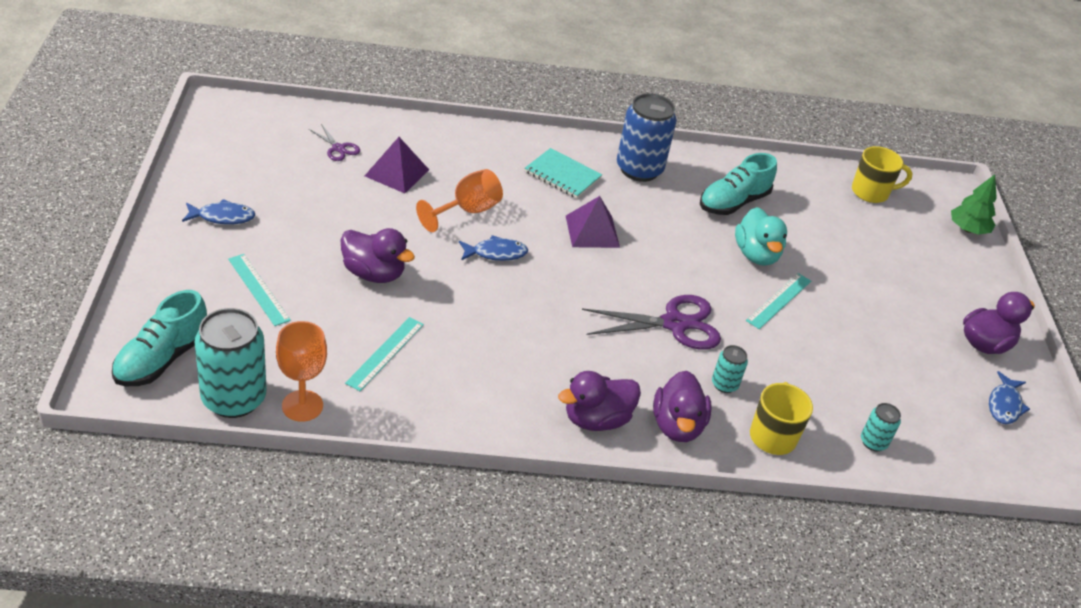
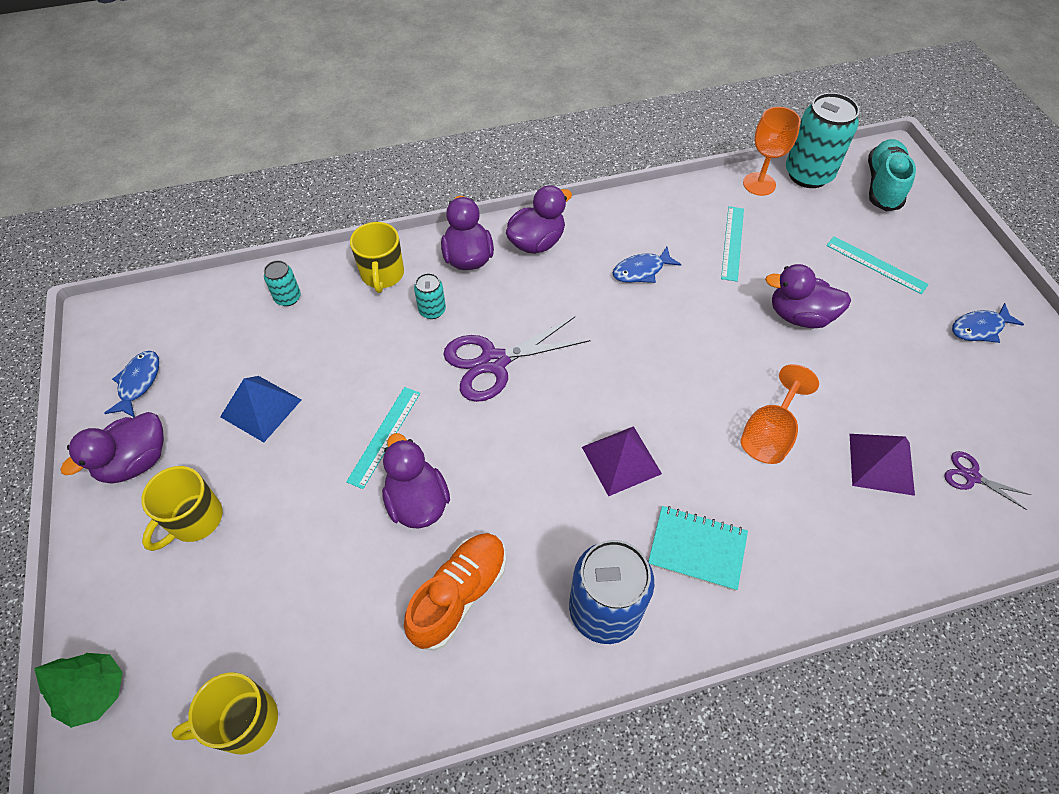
camera: 170 degrees right, 15 degrees up
(496, 253) = (706, 385): blue fish -> blue fish (641, 271)
(733, 202) = (459, 594): turquoise shoe -> orange shoe
(756, 255) = (417, 501): turquoise duck -> purple duck
(886, 351) = (261, 408): none -> blue pyramid
(926, 294) = (194, 519): none -> yellow mug

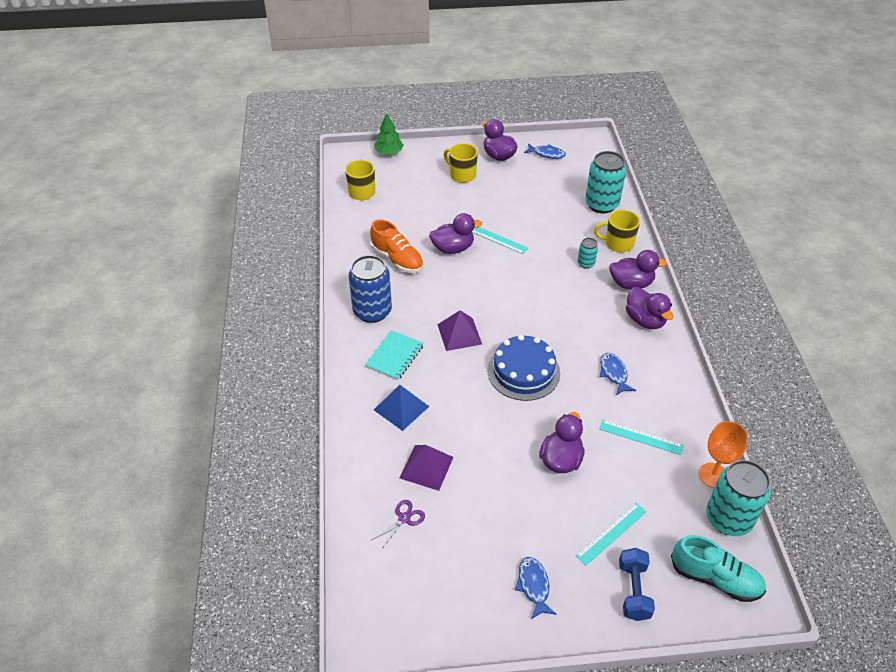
camera: 100 degrees right, 10 degrees down
(261, 408) = (523, 195): blue pyramid -> blue pyramid (401, 408)
(288, 298) = (601, 204): turquoise can -> turquoise can, size x2.08
(494, 362) = (541, 287): purple scissors -> none
(670, 368) = (523, 371): none -> blue cake
(769, 434) = (462, 411): orange goblet -> none
(933, 245) = (633, 591): none -> blue dumbbell

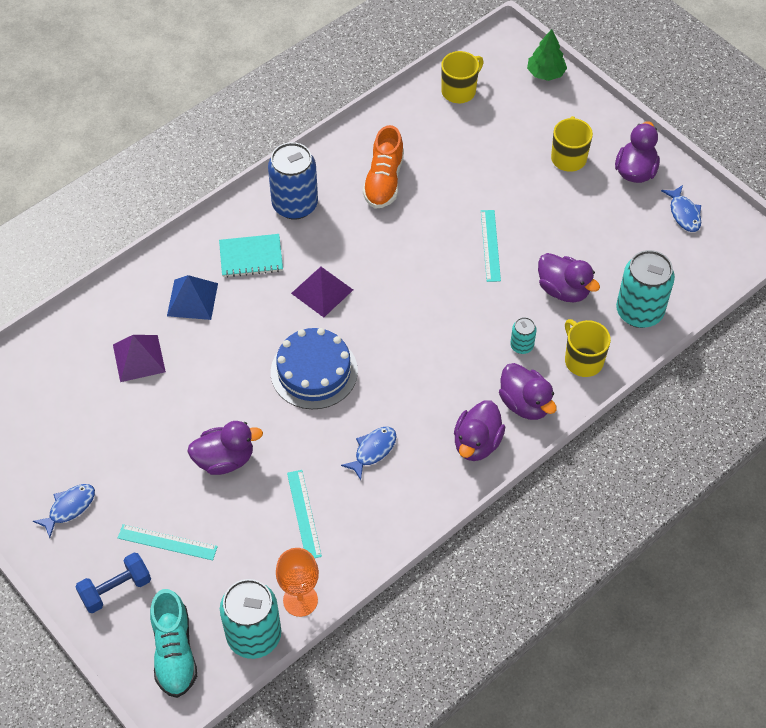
camera: 55 degrees right, 10 degrees up
(404, 518) = (72, 373): purple scissors -> none
(453, 248) = (441, 217): purple duck -> purple duck (563, 290)

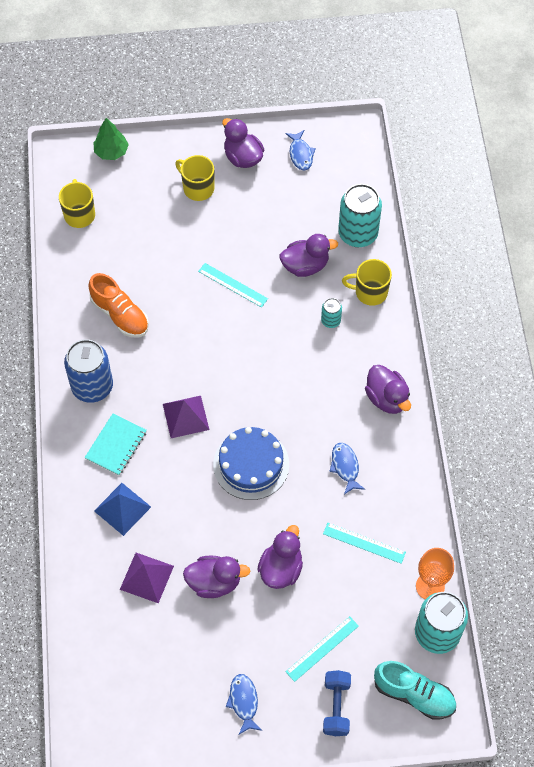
camera: 55 degrees left, 5 degrees up
(525, 403) = (378, 349): purple duck -> purple duck (214, 582)
(684, 213) = (300, 154): blue fish -> blue fish turned 60 degrees clockwise

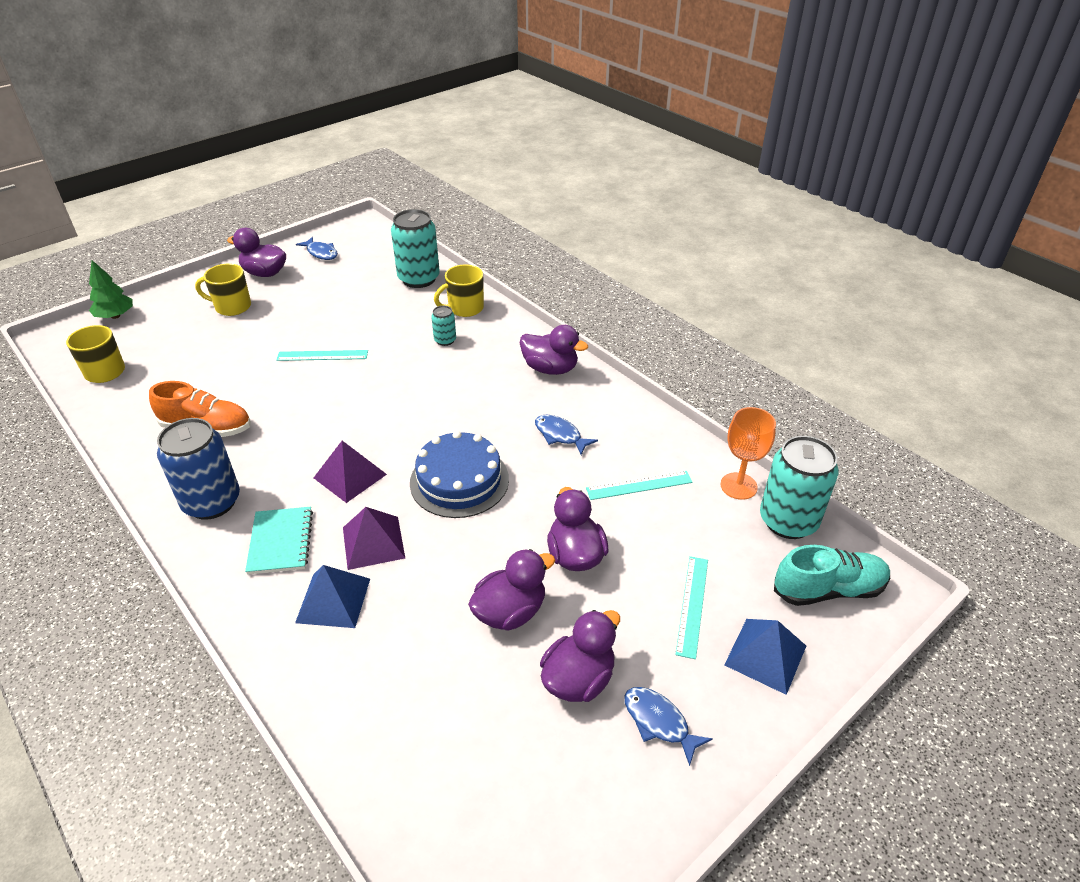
camera: 35 degrees left, 20 degrees down
(147, 577) = (420, 656): purple pyramid -> purple pyramid (373, 542)
(305, 266) = (386, 315): purple duck -> purple duck (578, 679)
(336, 706) = (765, 655): blue dumbbell -> blue pyramid

